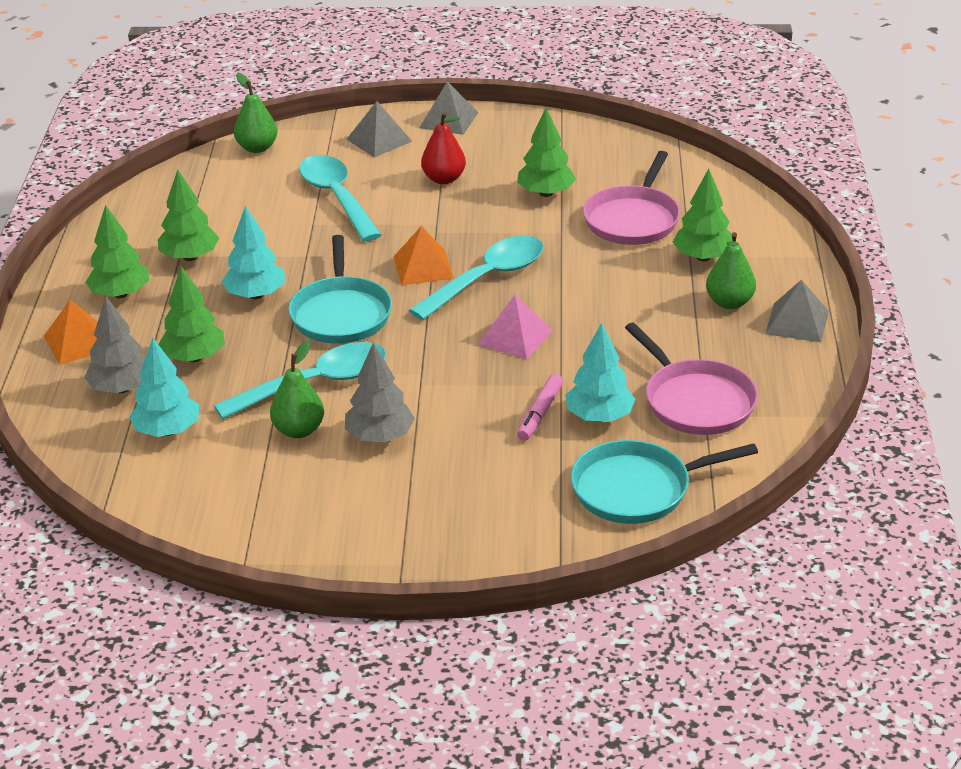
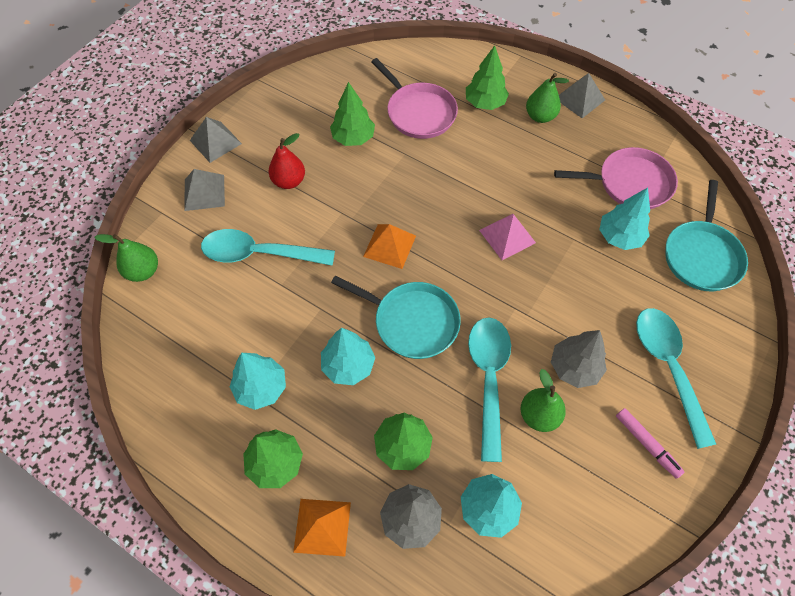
camera: 60 degrees left, 25 degrees up
(190, 257) = (261, 387): green tree -> turquoise tree
(487, 279) = (430, 218): turquoise spoon -> turquoise spoon (668, 367)
(540, 413) = (599, 265): pink marker -> pink marker (646, 444)

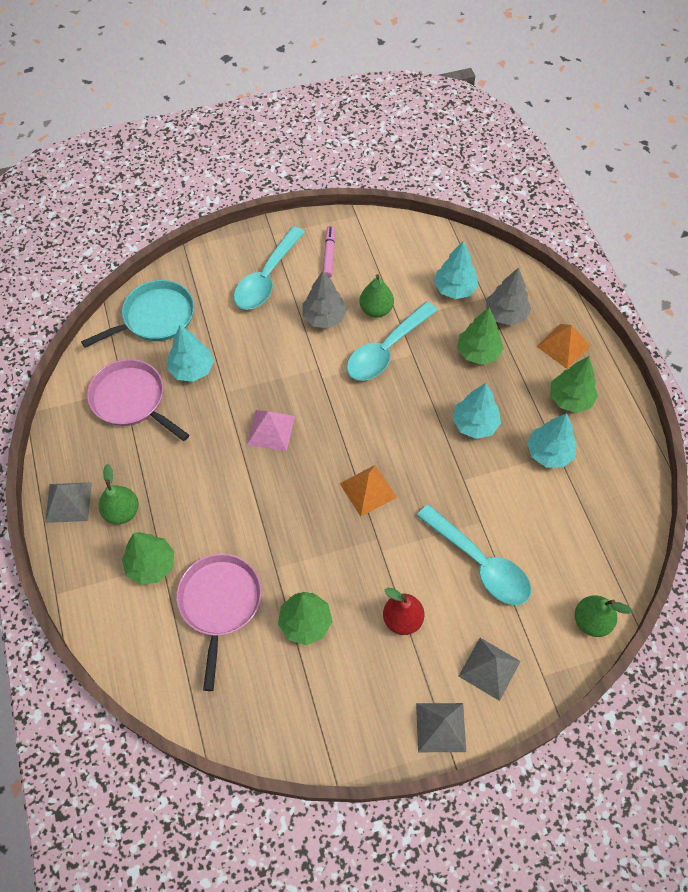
camera: 140 degrees left, 0 degrees up
(412, 322) = (403, 421): turquoise pan -> none

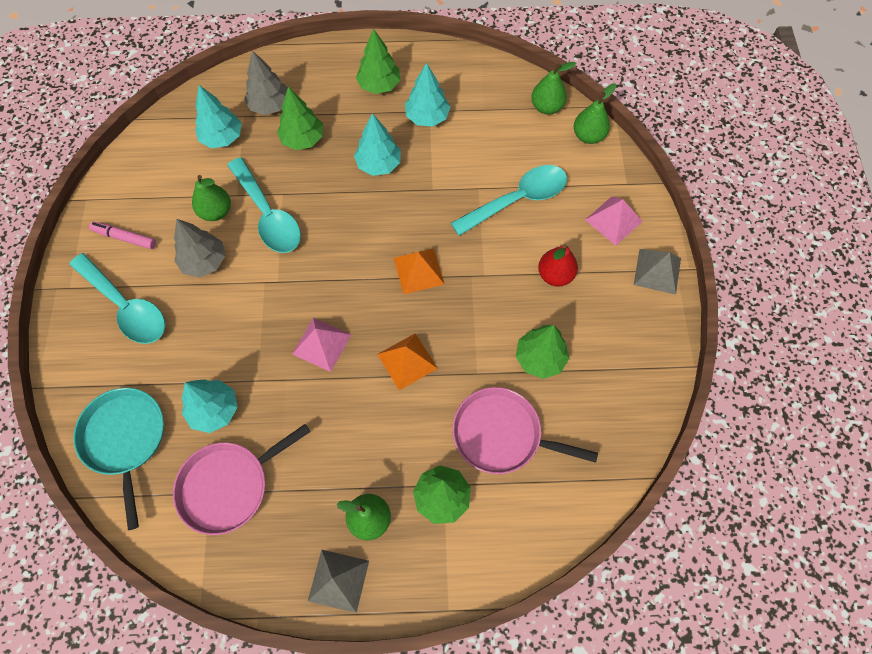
camera: 75 degrees left, 5 degrees up
(489, 668) = (613, 220): grey pyramid -> pink pyramid
(563, 346) = (323, 73): orange pyramid -> orange pyramid (407, 361)
(612, 568) = (546, 107): none -> green pear

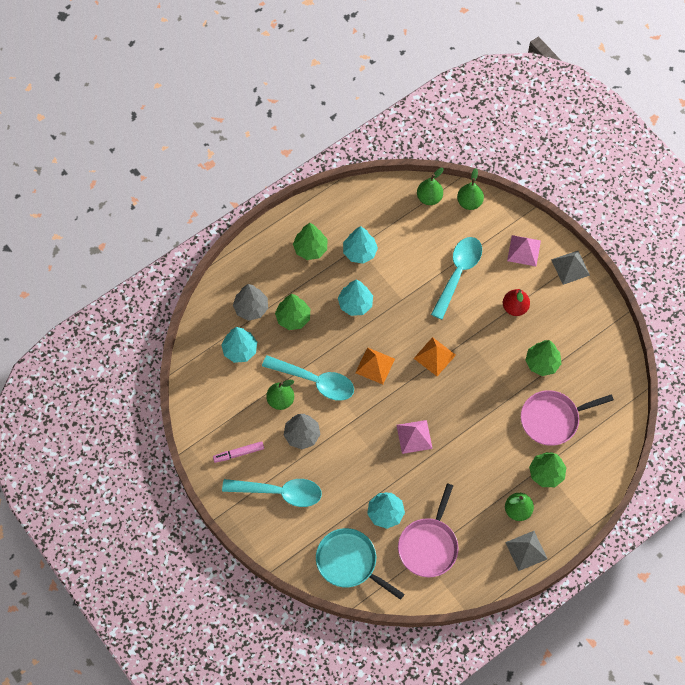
camera: 35 degrees left, 0 degrees up
(407, 361) = (470, 413): orange pyramid -> orange pyramid (375, 365)

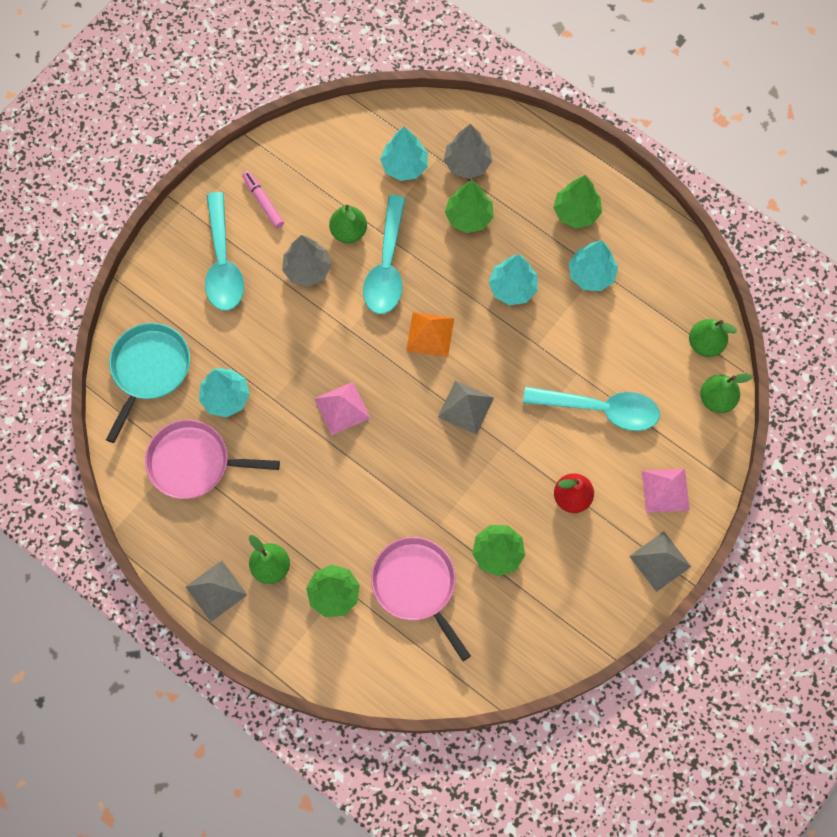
camera: 75 degrees right, 5 degrees up
(434, 356) = (465, 407): orange pyramid -> grey pyramid

